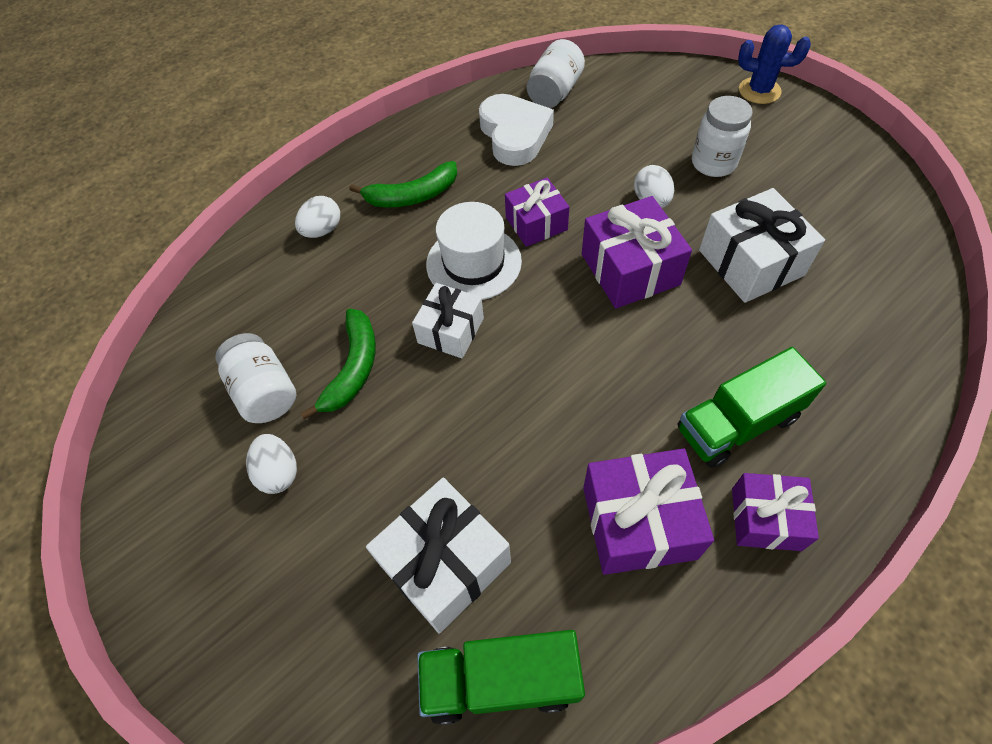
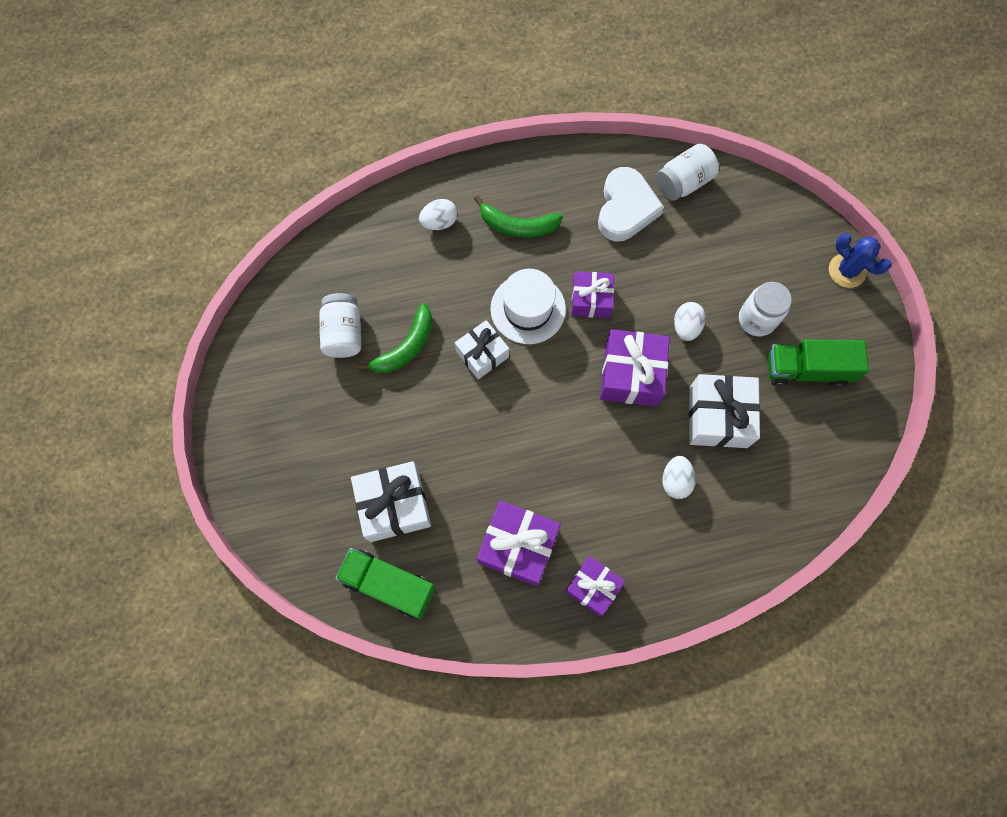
camera: 25 degrees right, 15 degrees up
(278, 472) = (327, 394): white egg -> white egg (675, 481)
(737, 423) = (620, 522): green truck -> green truck (807, 369)

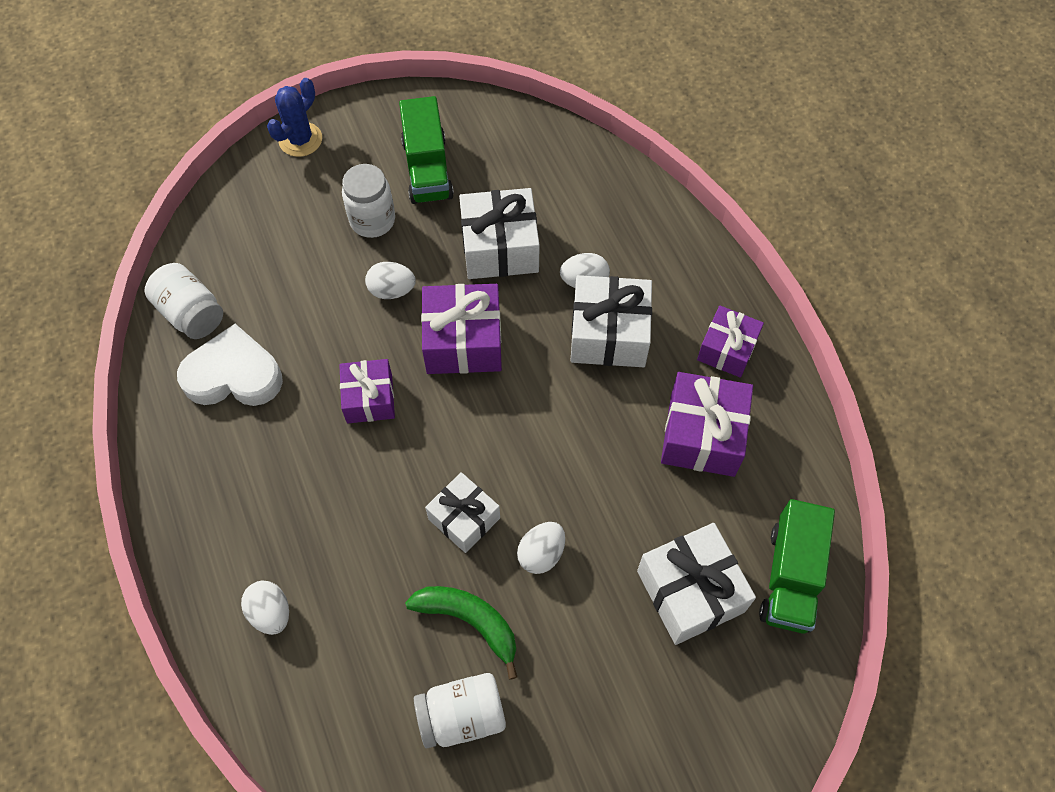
camera: 100 degrees left, 10 degrees down
(444, 404) = (541, 554): none -> white egg
(518, 225) = (268, 504): green banana -> none
(528, 309) = (391, 472): white hat -> none
(621, 491) = (609, 334): none -> white gift

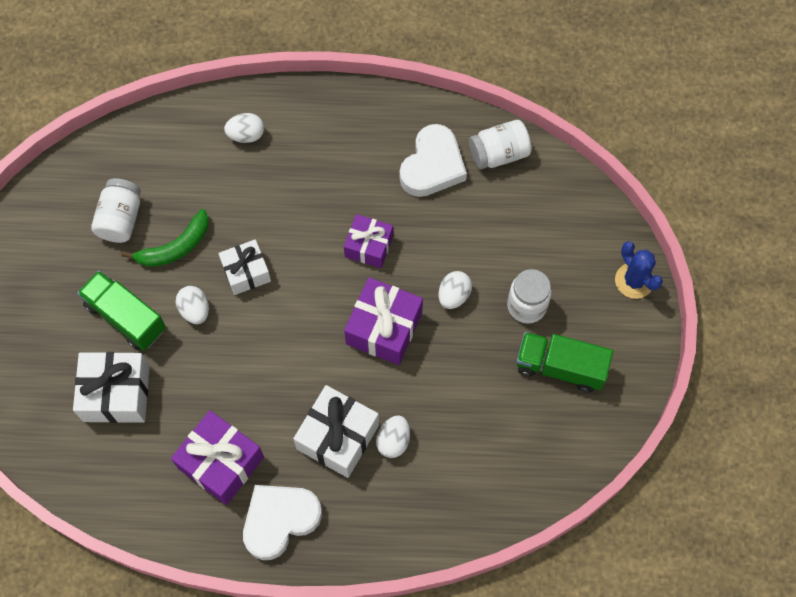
camera: 115 degrees right, 5 degrees up
(500, 247) = (456, 390): white gift -> none
(727, 349) = (279, 520): purple gift -> white heart
(790, 577) = (88, 466): green truck -> green truck (126, 317)

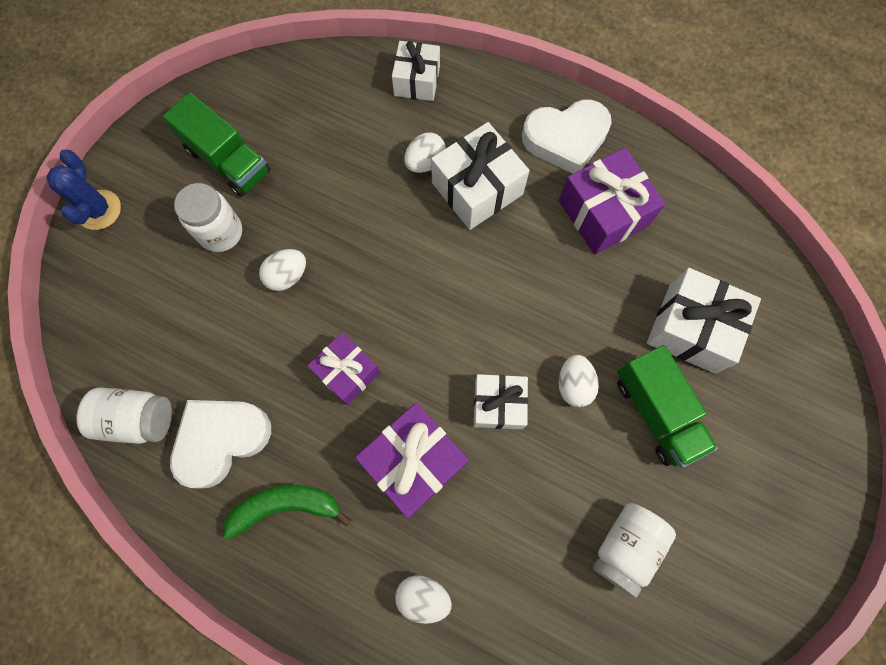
camera: 155 degrees left, 5 degrees up
(175, 247) = (570, 475): green banana -> green banana (285, 507)
(384, 328) = (378, 274): purple gift -> purple gift (414, 462)
(441, 519) = (417, 81): none -> white gift

